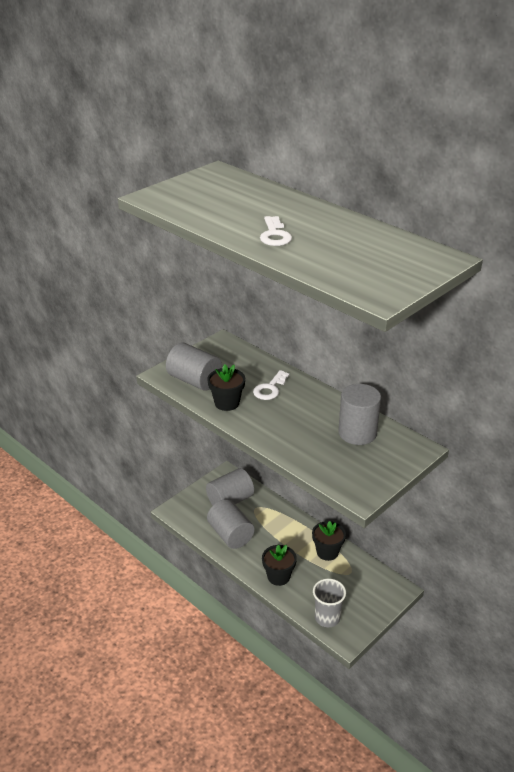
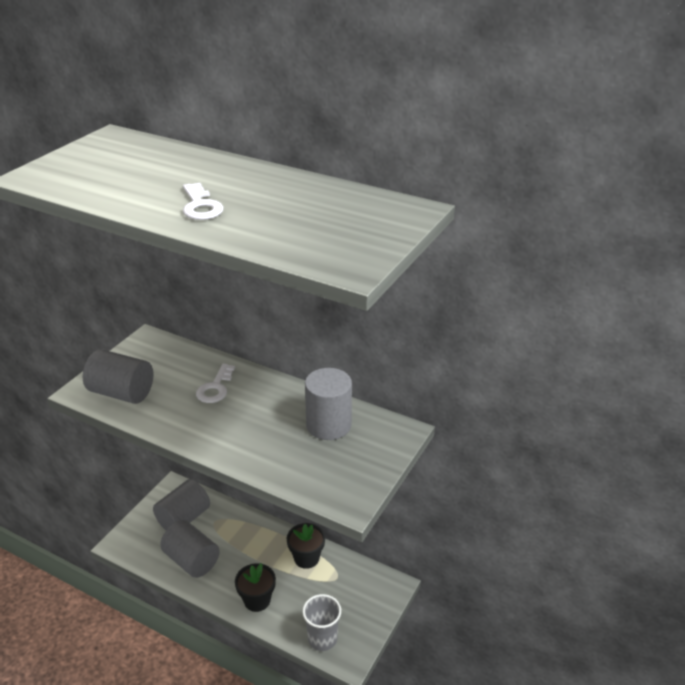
camera: 15 degrees left, 0 degrees up
(227, 403) = (167, 414): black flower pot -> none

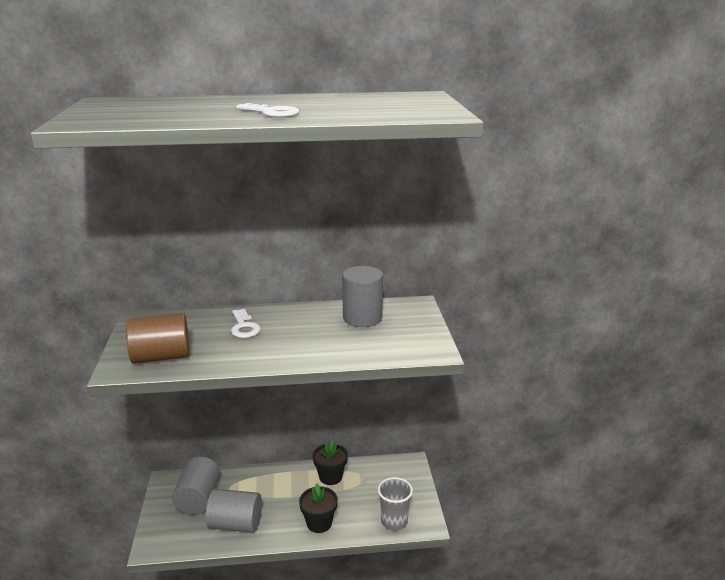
camera: 35 degrees left, 10 degrees down
(122, 393) = (161, 357): grey cylinder -> brown cylinder

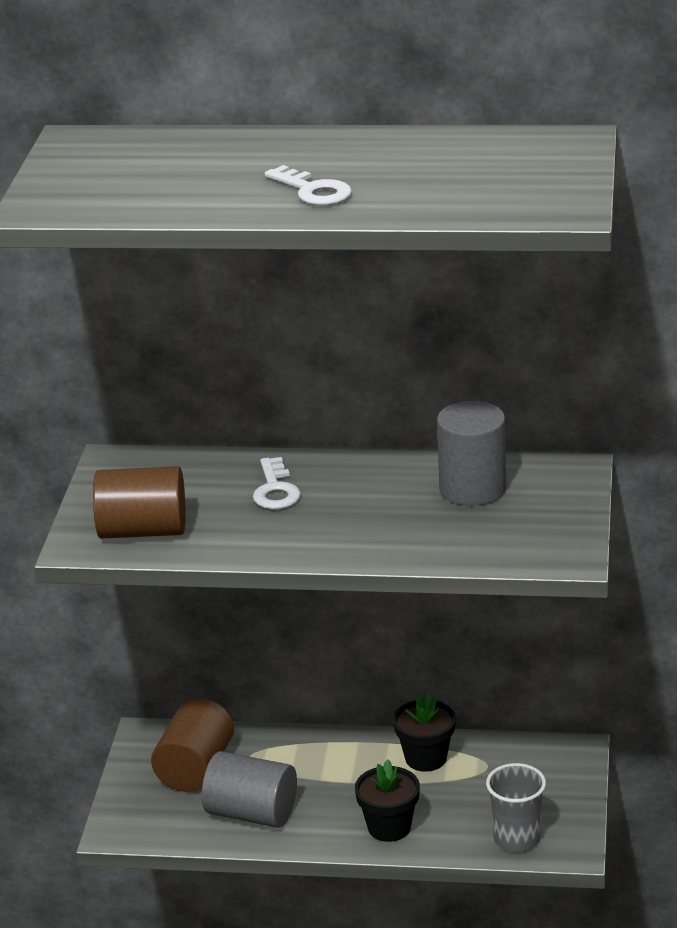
camera: 15 degrees right, 5 degrees up
(198, 498) = (195, 768): grey cylinder -> brown cylinder

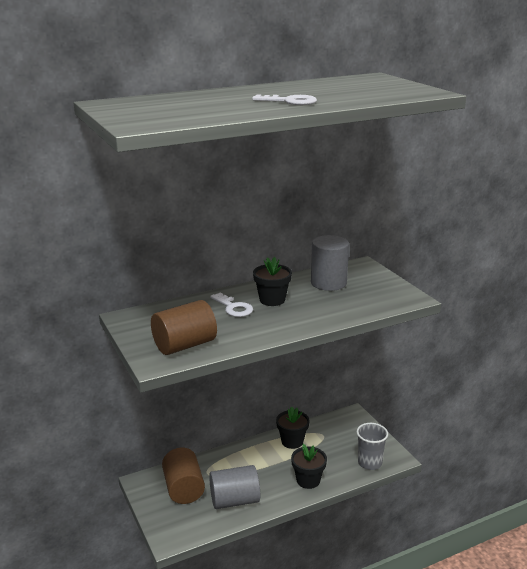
camera: 35 degrees left, 5 degrees down
(347, 493) = (272, 300): none -> black flower pot

